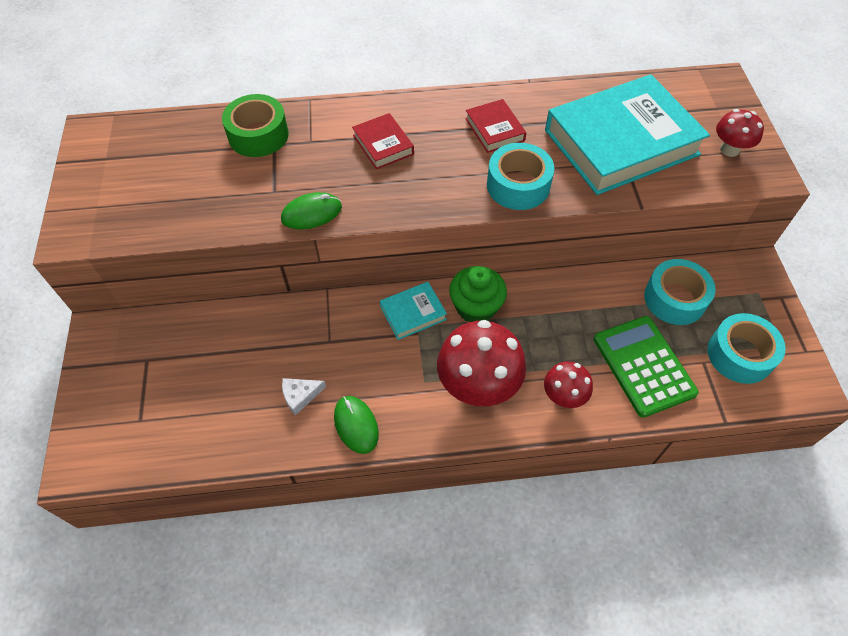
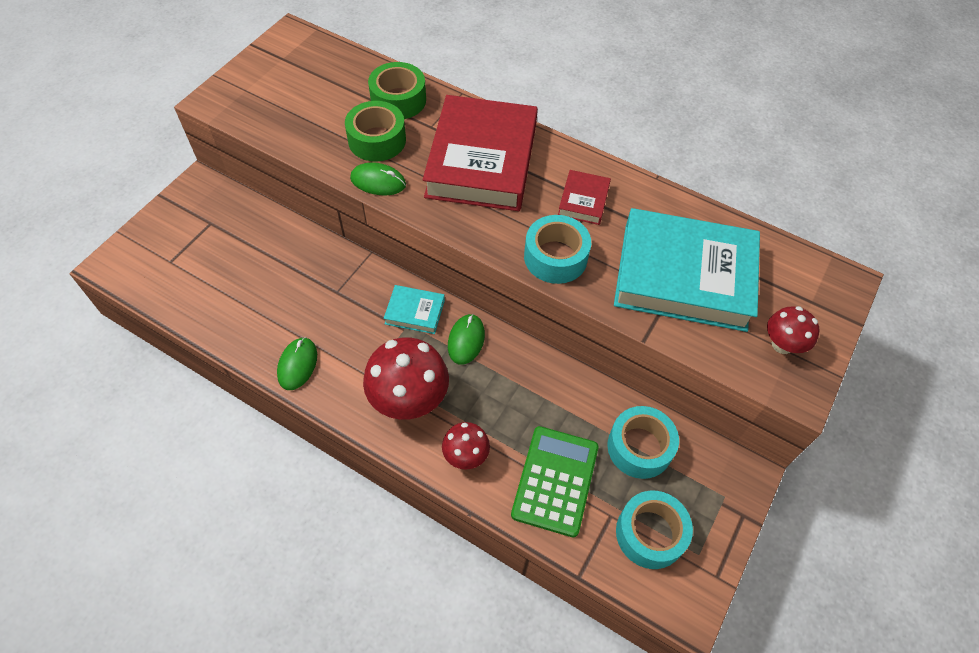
camera: 35 degrees right, 0 degrees up
(274, 179) = (377, 140): none -> green tape
(300, 396) = (281, 317): white cheese -> none
(383, 145) = (482, 161): red book -> red book, size x2.30
(476, 307) = (466, 340): green cupcake -> green mouse

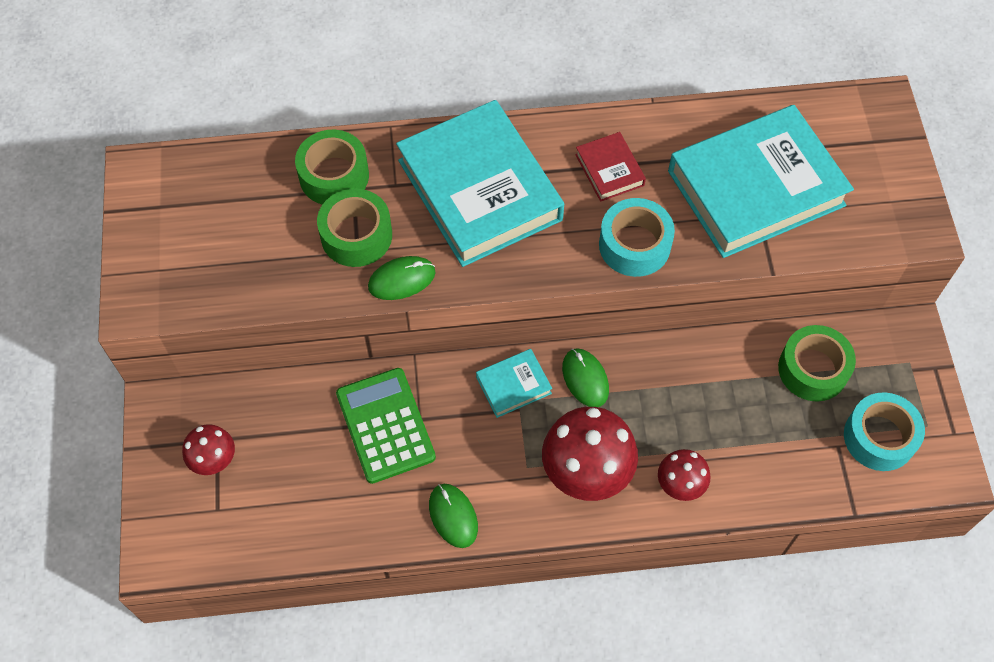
camera: 35 degrees left, 5 degrees up
(482, 161) = (480, 190): red book -> turquoise book
(555, 481) = (771, 450): green calculator -> green calculator (385, 425)
(639, 447) = (813, 369): turquoise tape -> green tape
(782, 344) = (880, 198): red mushroom -> red mushroom (214, 460)

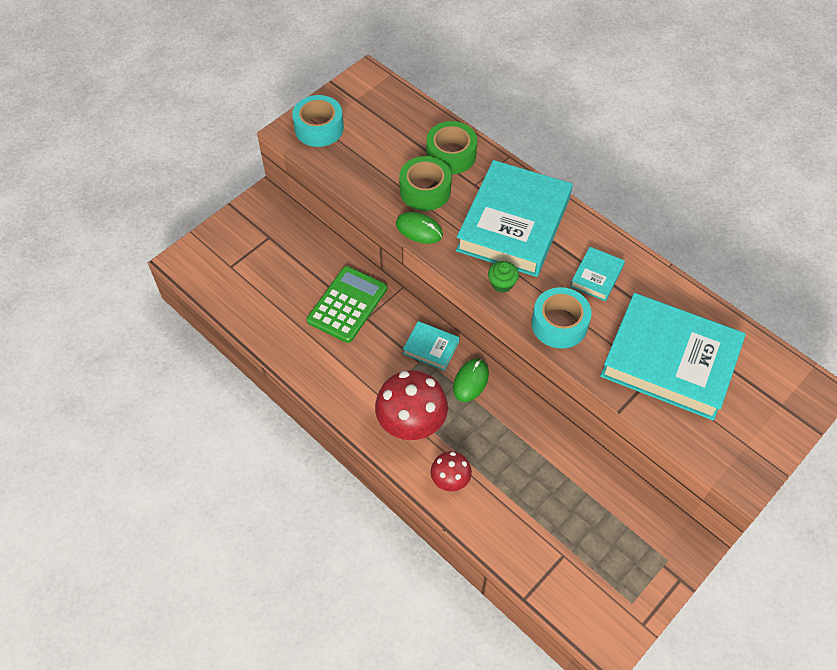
camera: 50 degrees right, 5 degrees down
(214, 460) = (256, 244): red mushroom -> none
(453, 516) = (323, 376): green mouse -> none
(541, 257) = (502, 284): none -> green cupcake
(609, 170) = (596, 276): red book -> turquoise book
(813, 369) = (602, 503): green tape -> none
(879, 437) = (593, 577): turquoise tape -> turquoise tape (319, 128)

